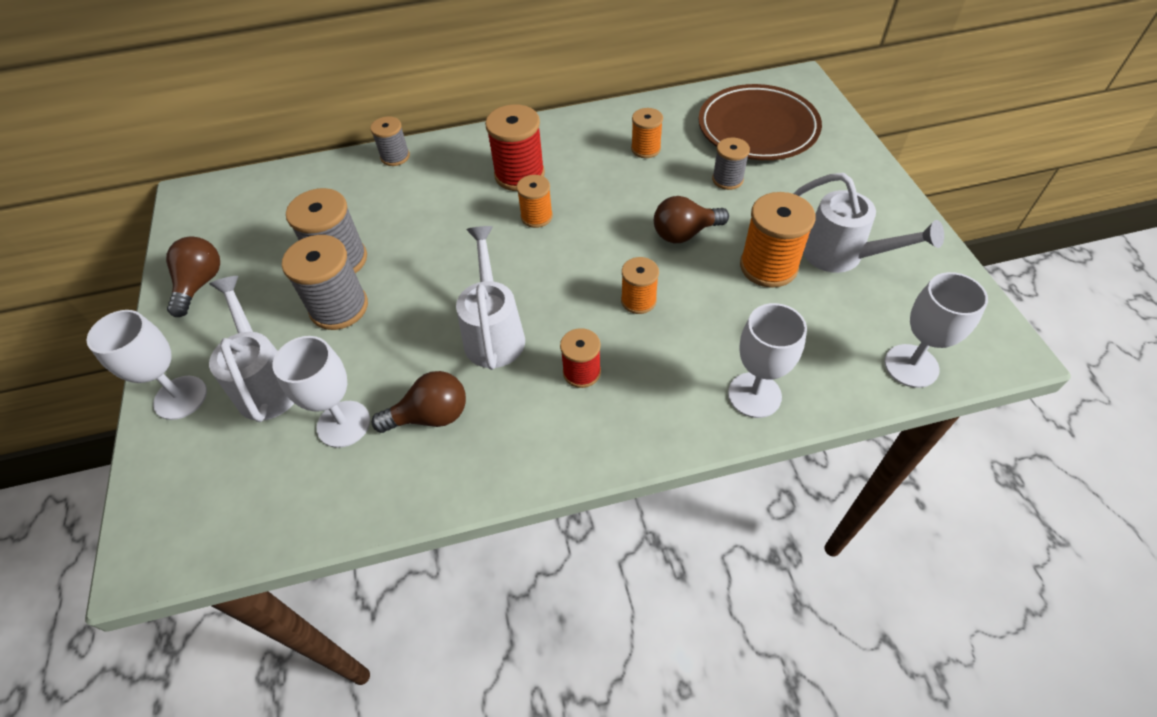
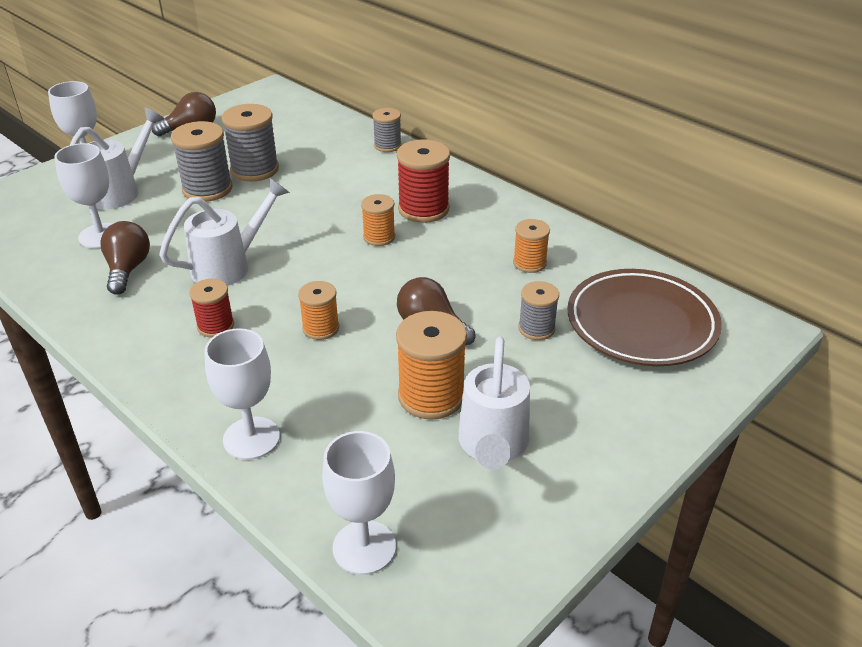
camera: 55 degrees right, 15 degrees down
(430, 416) = (128, 269): brown light bulb -> brown light bulb turned 135 degrees counterclockwise

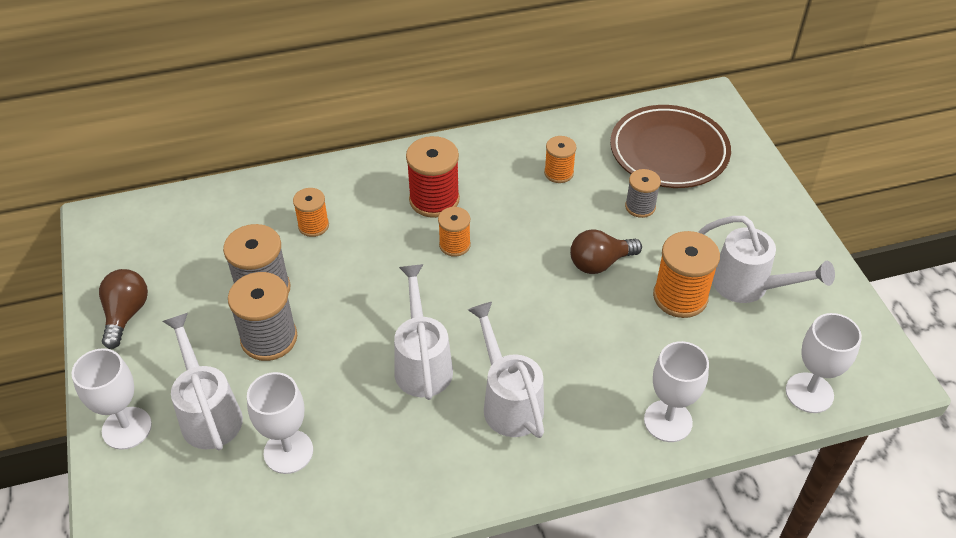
camera: 60 degrees left, 10 degrees up
(128, 269) = (370, 443): brown light bulb -> none
(215, 326) = (508, 401): red spool -> white watering can
(321, 328) = (558, 331): orange spool -> orange spool (313, 225)
(387, 145) = (305, 179): grey spool -> none

